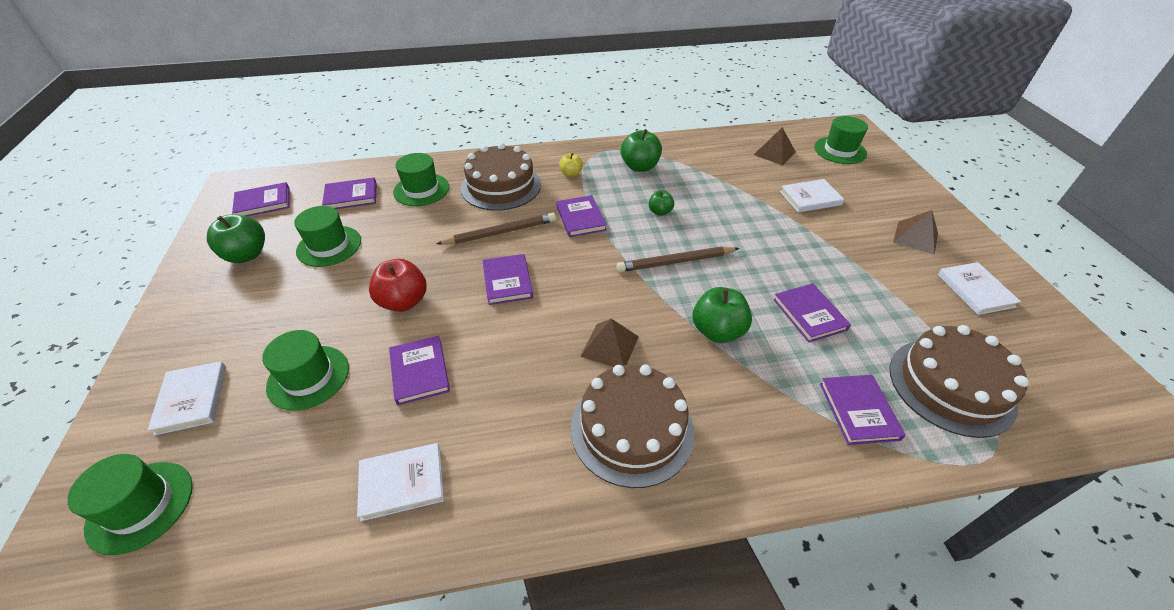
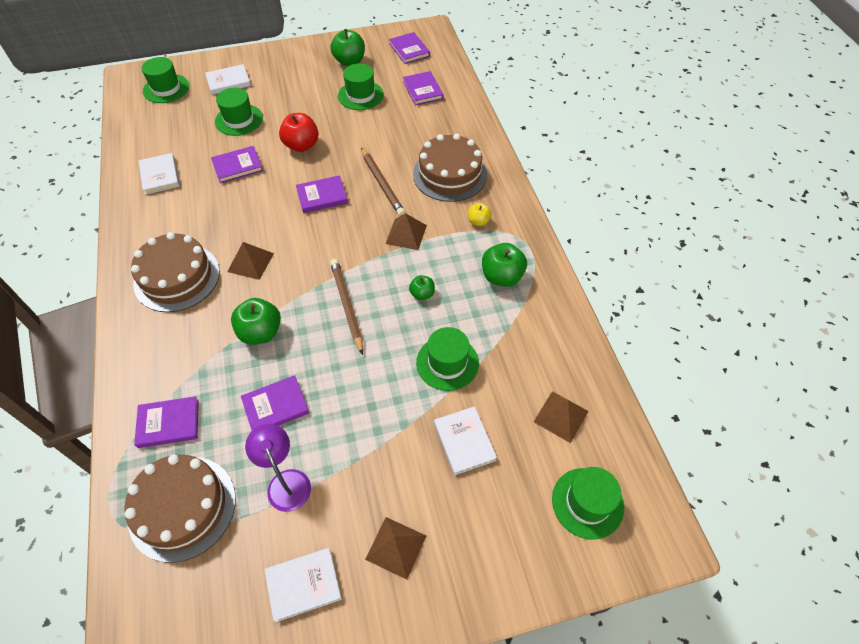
camera: 85 degrees right, 10 degrees up
(421, 190) = (437, 126): green hat -> green hat (447, 363)
(580, 218) = (406, 234): purple book -> brown pyramid
(888, 304) = (286, 481): none -> purple lamp

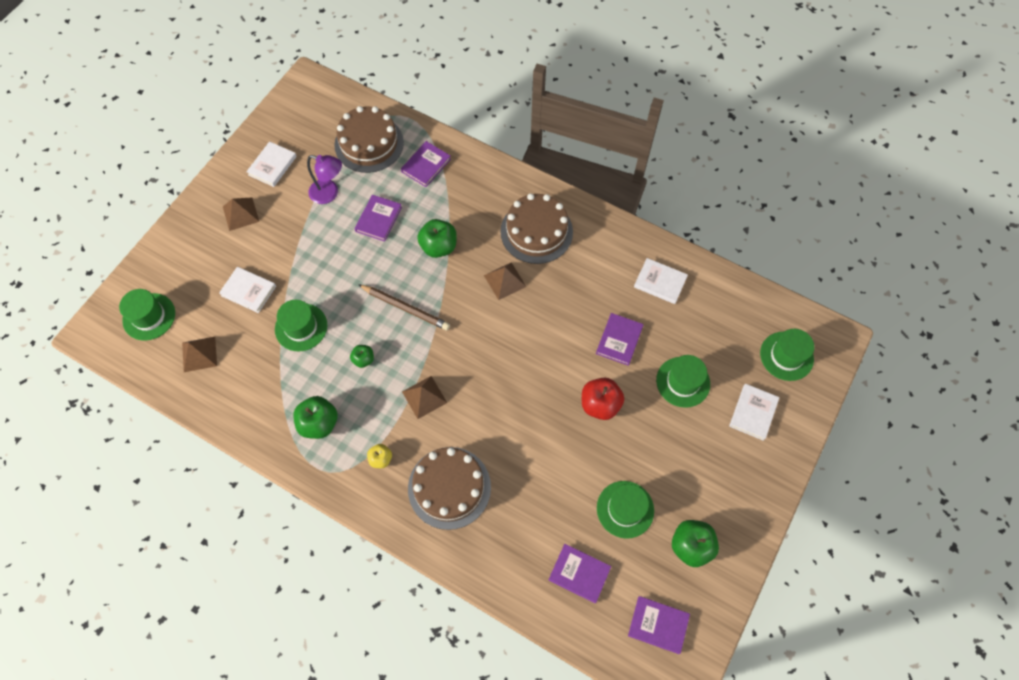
camera: 135 degrees right, 10 degrees up
(322, 196) = (523, 373): purple book -> none
(382, 184) = (492, 426): brown pencil -> none

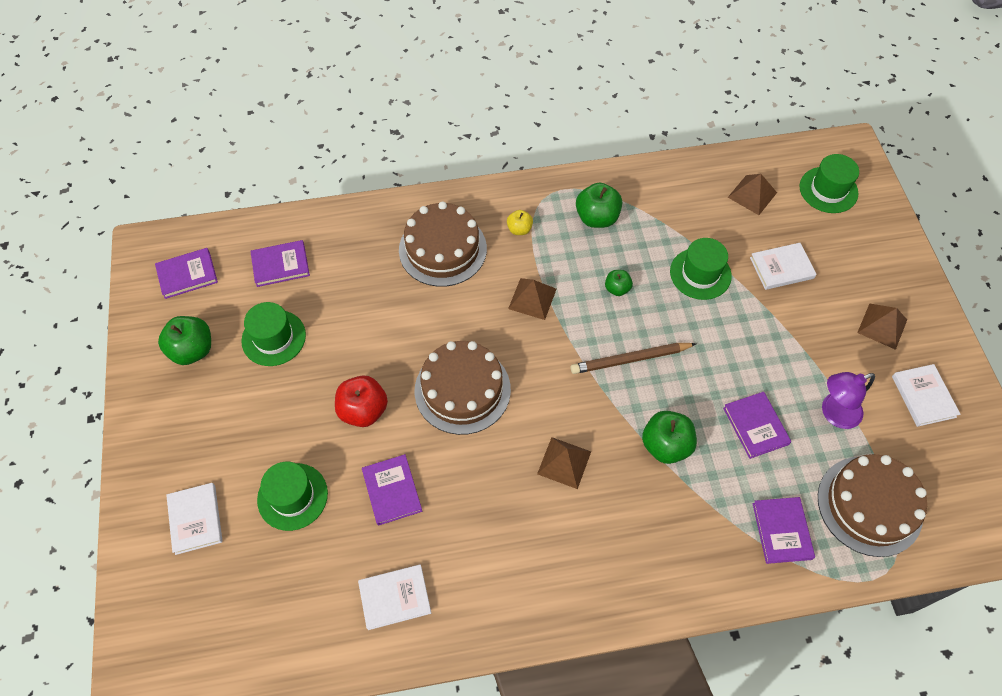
camera: 140 degrees right, 5 degrees down
(536, 231) = (583, 548): brown cake -> brown cake (462, 390)
(786, 356) = (188, 617): green hat -> none

